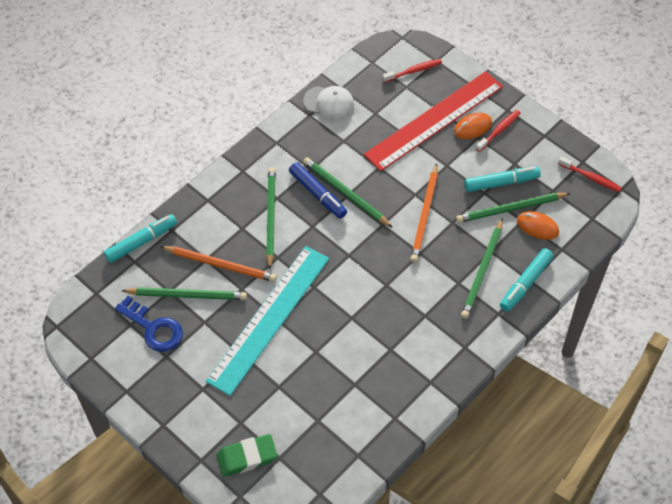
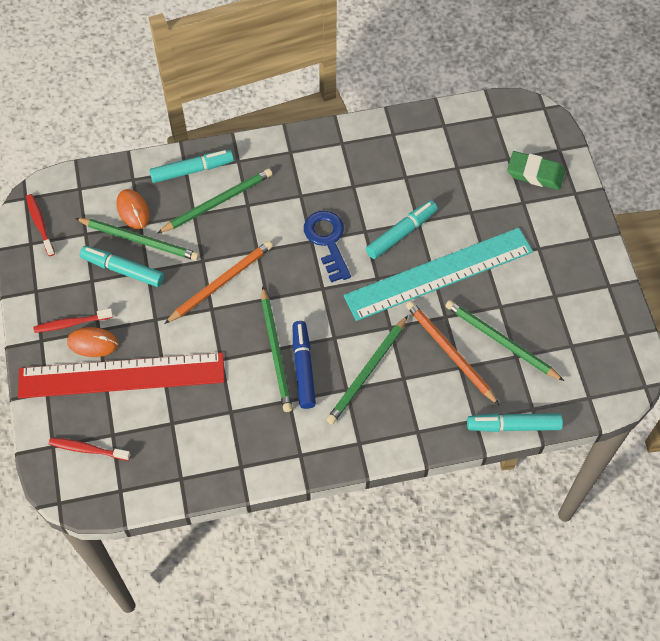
camera: 145 degrees left, 5 degrees up
(154, 328) = (551, 328): blue key -> blue key (327, 241)
(322, 333) = (401, 233): none -> turquoise marker
(329, 103) = (208, 468): white cap -> none

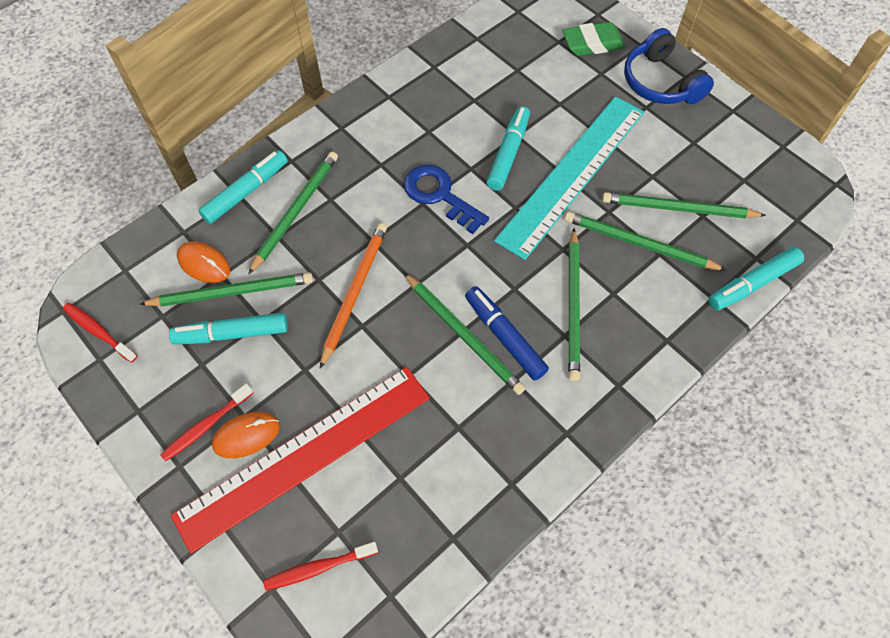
camera: 30 degrees left, 0 degrees up
(450, 352) = (639, 244): orange pencil -> green pencil
(566, 233) = (660, 82): none -> blue headphones

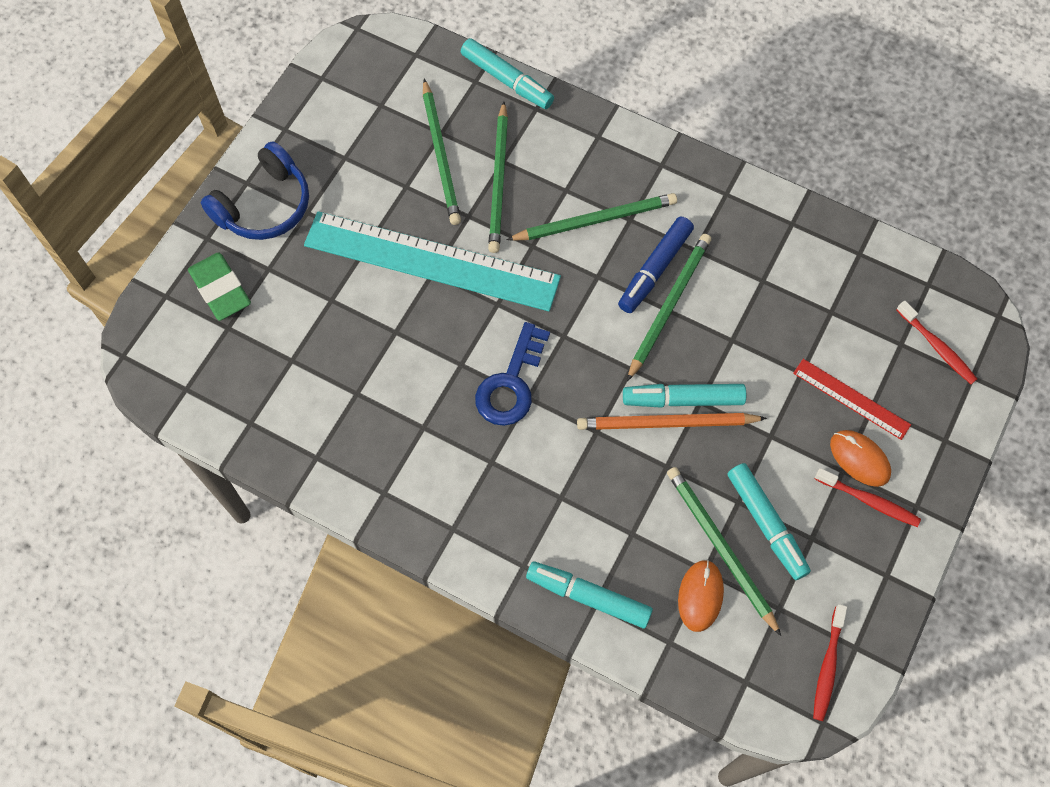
camera: 110 degrees left, 5 degrees up
(296, 211) = (592, 527): green pencil -> none
(305, 455) = (851, 398): red ruler -> red ruler, size x0.46
(508, 153) = (426, 332): turquoise marker -> turquoise marker (683, 399)

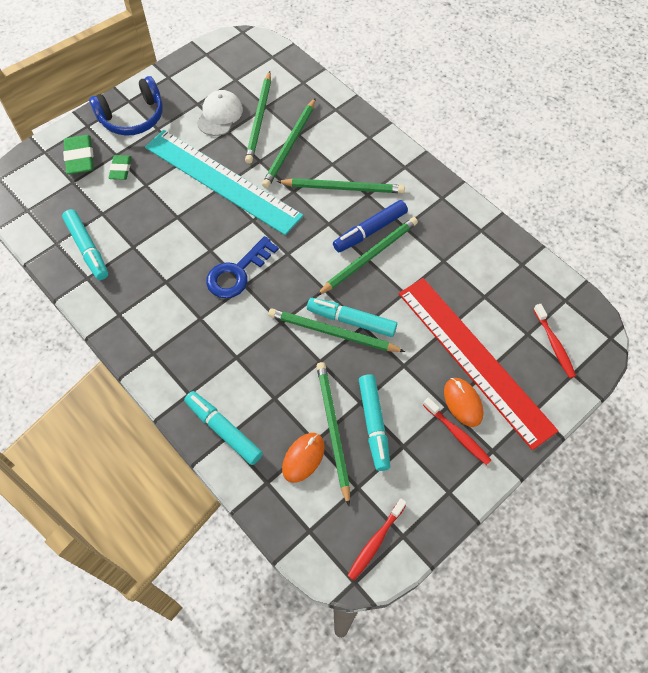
camera: 20 degrees right, 5 degrees down
(286, 288) = (121, 169): none -> green eraser
(384, 165) = (219, 115): none -> white cap
(507, 80) = (324, 87): turquoise marker -> turquoise marker (87, 248)
(666, 423) = (332, 333): orange pencil -> green pencil
(851, 398) = (474, 359): red ruler -> red ruler, size x2.17

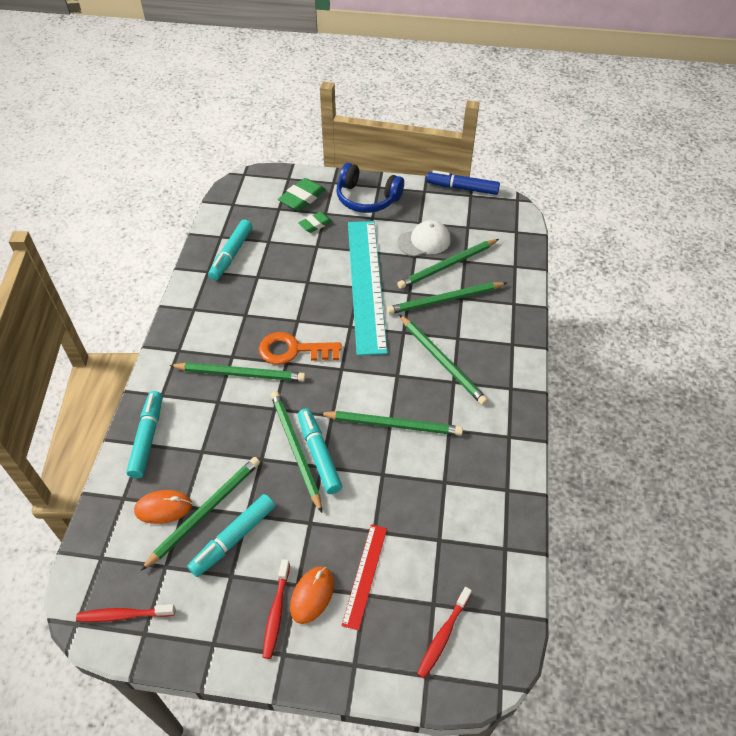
camera: 50 degrees right, 10 degrees down
(224, 323) = (241, 374): none -> green pencil
(237, 273) = (293, 350): blue key -> orange key
(370, 231) = (419, 408): blue marker -> blue marker (462, 188)
(474, 359) = (365, 575): red ruler -> red ruler, size x0.46

